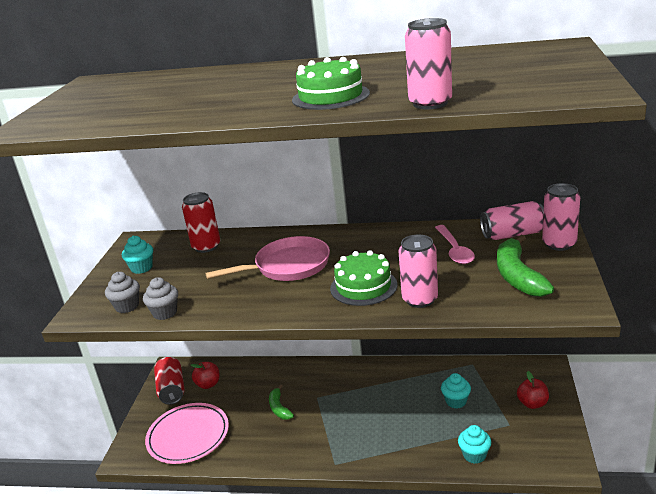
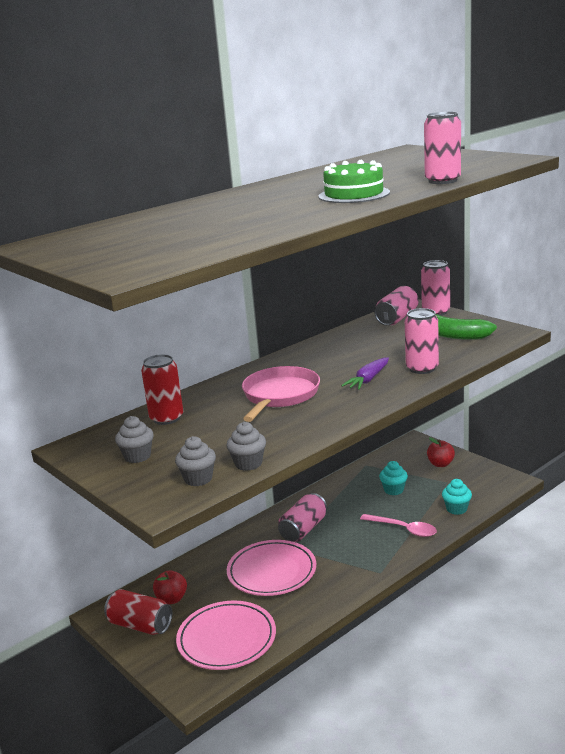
camera: 50 degrees left, 5 degrees down
(141, 268) = (137, 456): turquoise cupcake -> grey cupcake
(279, 408) = (272, 572): green banana -> pink plate
(346, 389) = (303, 529): none -> pink can
(363, 286) = (368, 380): green cake -> purple carrot
(455, 250) = (381, 339): pink spoon -> pink spoon (404, 529)

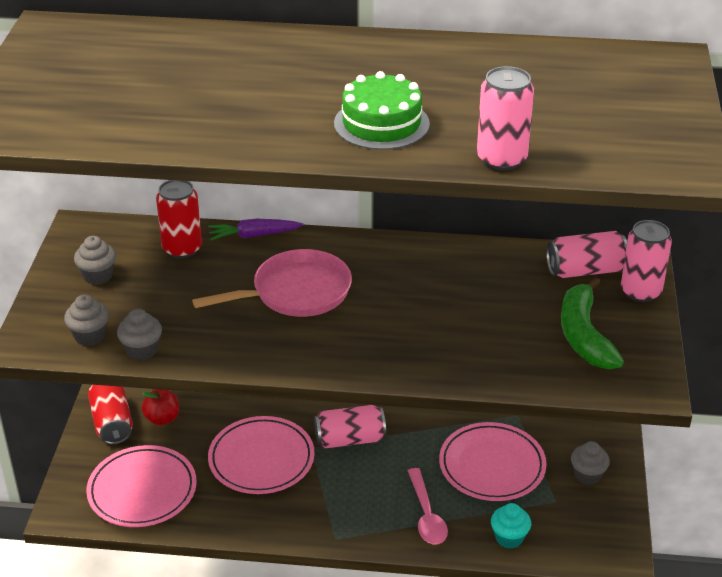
camera: 45 degrees right, 15 degrees up
(368, 380) = (394, 333): purple carrot -> purple carrot (254, 235)
(393, 490) = (492, 466): turquoise cupcake -> pink plate
(422, 368) = (463, 359): pink can -> none
(440, 464) = (587, 475): red apple -> grey cupcake

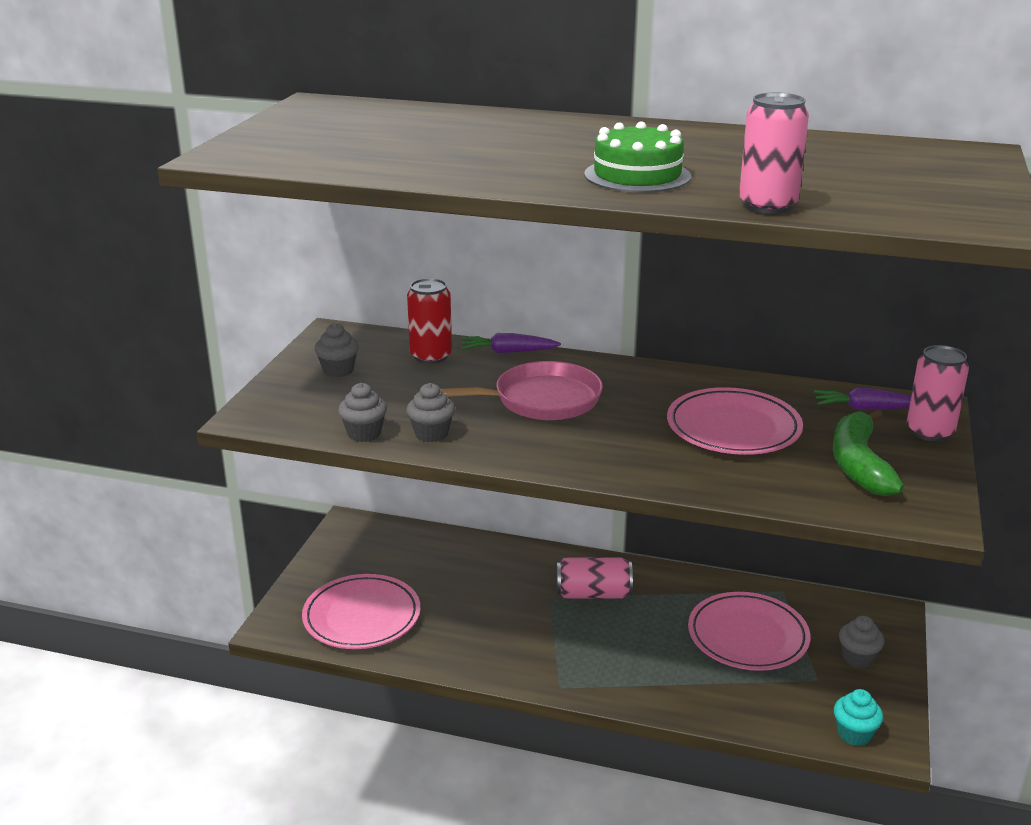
camera: 10 degrees right, 10 degrees down
(90, 336) = (314, 417): grey cupcake -> grey cupcake (431, 434)
(112, 423) = (346, 552): red can -> none
(162, 418) = (399, 554): red apple -> none
(261, 459) = (494, 602): pink plate -> pink plate (733, 428)
(426, 515) = (666, 676): pink spoon -> none
(509, 538) = (758, 710): turquoise cupcake -> turquoise cupcake (854, 734)
(585, 270) = (867, 408): pink can -> purple carrot

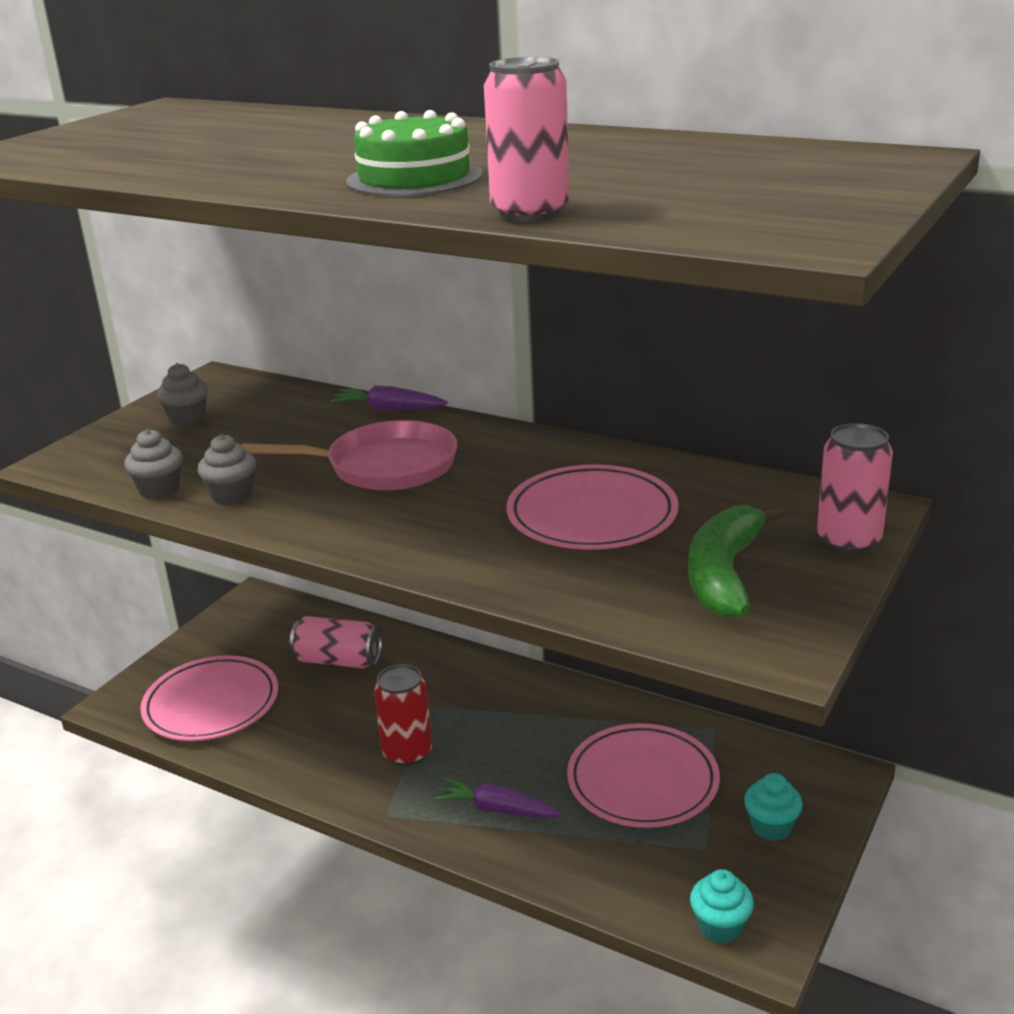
camera: 15 degrees right, 0 degrees up
(431, 356) = (299, 409): red can -> red can (407, 752)
(593, 594) = (481, 707): pink can -> pink can (338, 660)
(857, 658) = (771, 827): grey cupcake -> turquoise cupcake
(867, 408) = (782, 504): purple carrot -> purple carrot (497, 809)

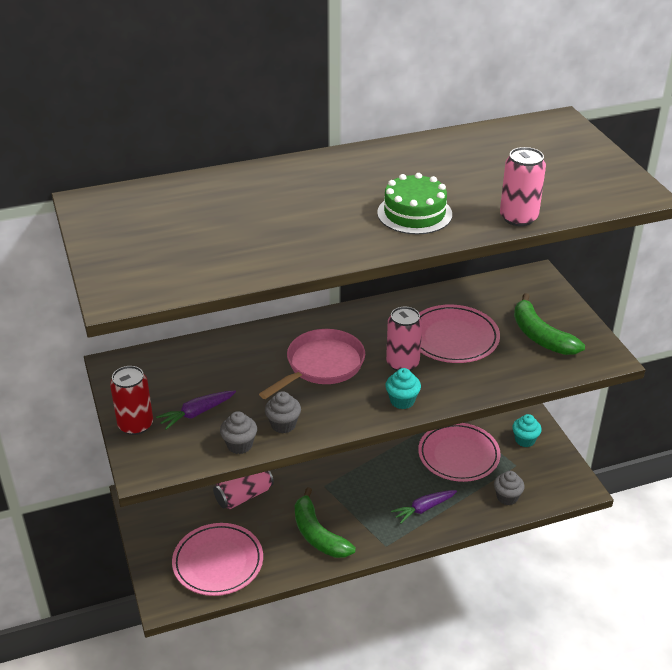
camera: 50 degrees left, 10 degrees up
(187, 419) = (159, 399): grey cupcake -> grey cupcake (507, 497)
(340, 748) = (318, 534): none -> green banana
(389, 409) = (258, 332): purple carrot -> purple carrot (197, 413)
(407, 752) = (350, 513): red can -> red can (135, 425)
(720, 927) = (559, 490): turquoise cupcake -> turquoise cupcake (402, 401)
(848, 540) = (553, 295): pink can -> pink can (402, 363)

